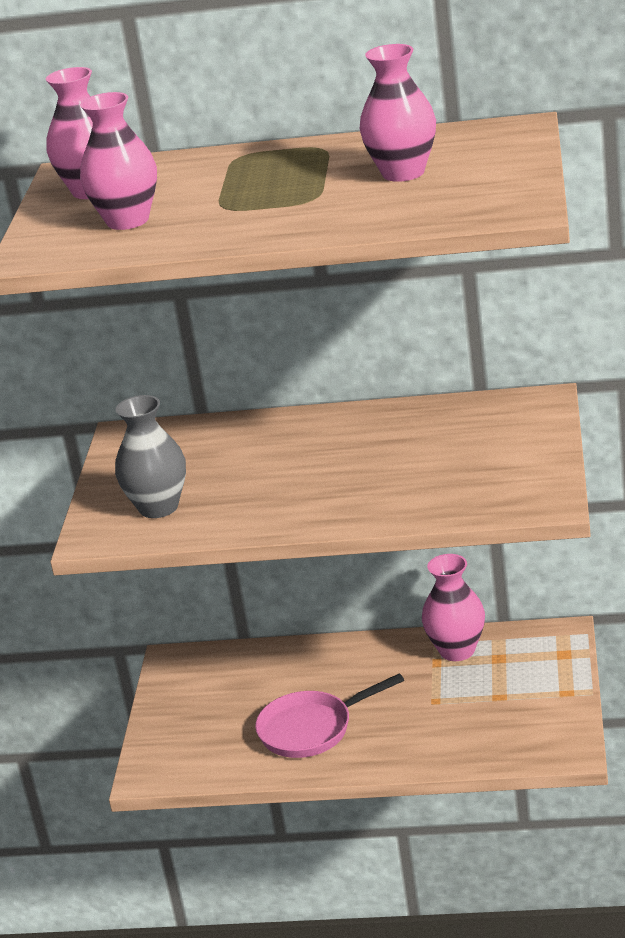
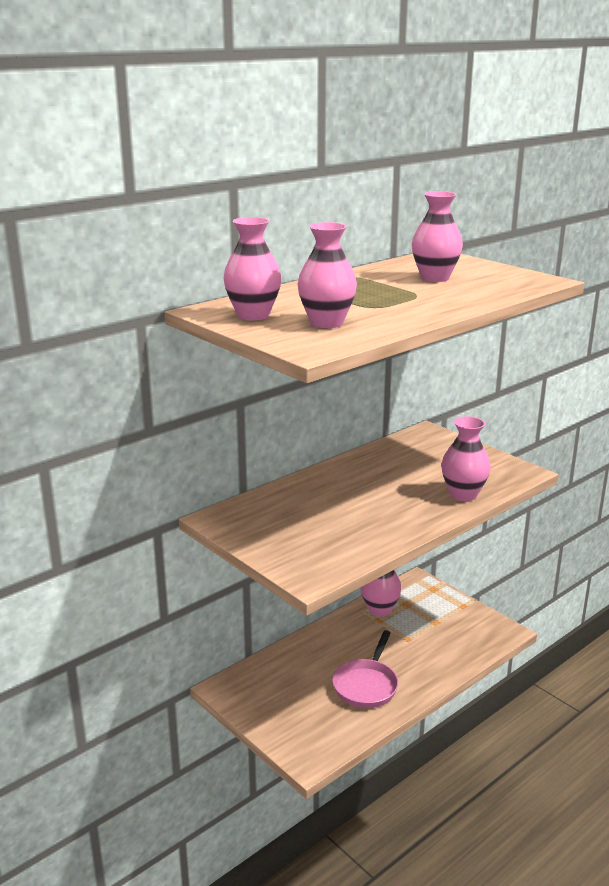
camera: 50 degrees left, 5 degrees down
(158, 507) = (320, 548): grey vase -> none
(414, 504) = (463, 494): none -> pink vase

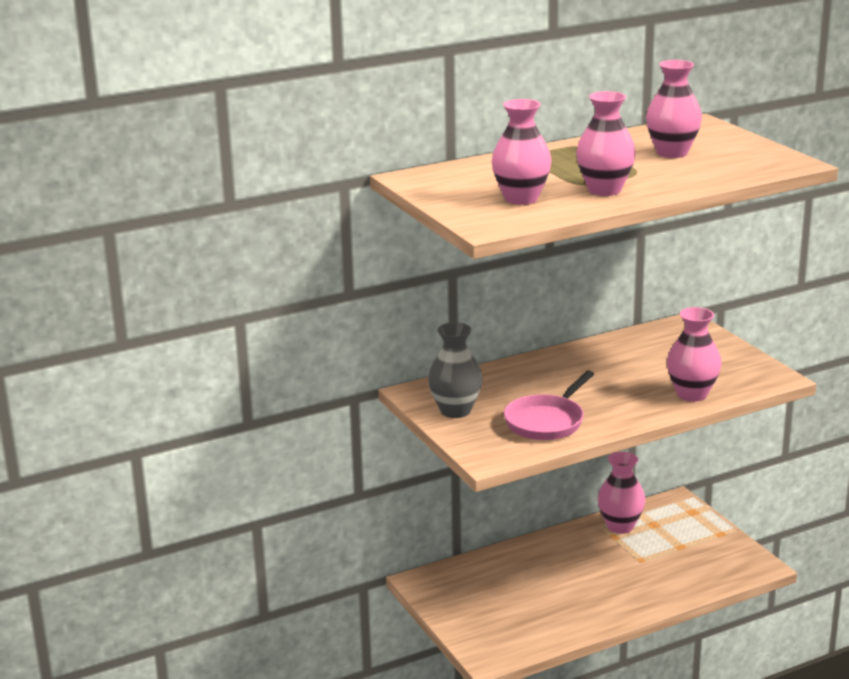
camera: 15 degrees right, 0 degrees up
(253, 315) = (453, 186): pink vase -> pink vase (604, 190)
(260, 533) = (455, 410): none -> grey vase
(366, 685) = (576, 598): pink pan -> pink pan (546, 421)

